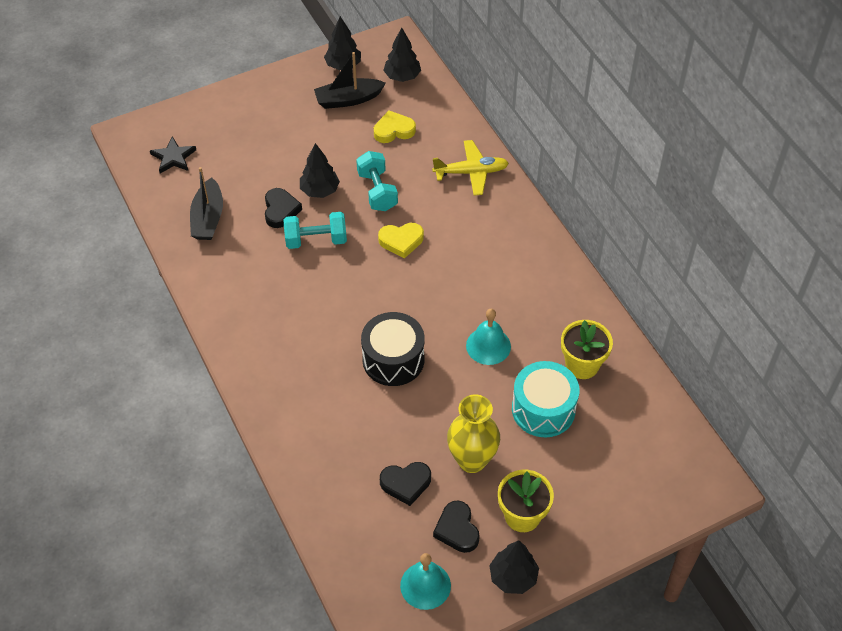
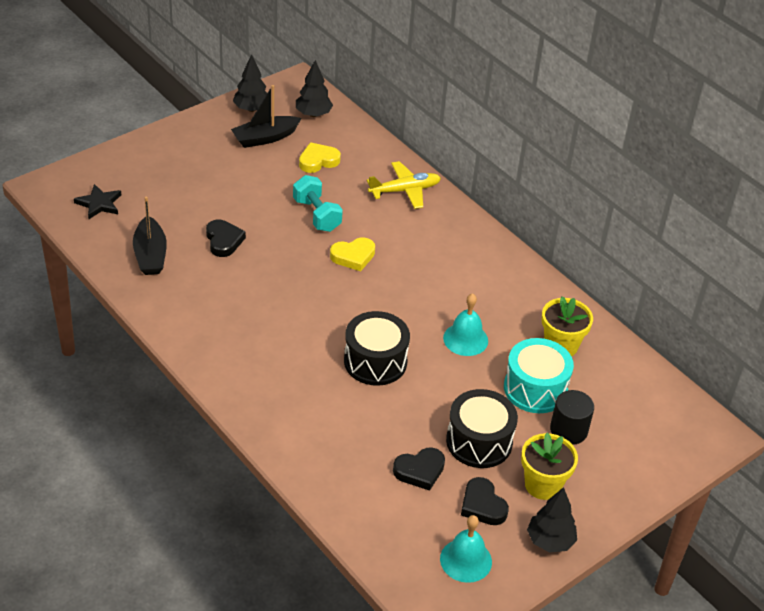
camera: 15 degrees left, 10 degrees down
(316, 240) = (267, 264): turquoise dumbbell -> none
(320, 191) = (259, 220): black tree -> none
(472, 460) = (479, 441): yellow vase -> black drum
(564, 459) = (568, 430): none -> black cylinder

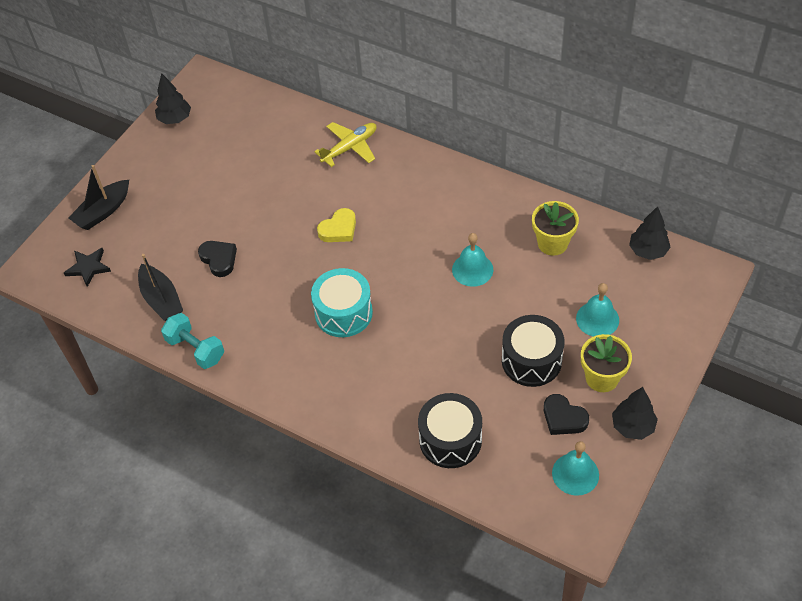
camera: 15 degrees left, 10 degrees up
(265, 138) = (202, 143): black boat -> black boat (103, 211)
(313, 114) = (232, 103): black tree -> black tree (648, 251)
(317, 215) = (287, 201): turquoise dumbbell -> turquoise dumbbell (195, 349)
(318, 161) = (260, 148): yellow heart -> none
(375, 361) = (409, 322): black drum -> black drum (450, 440)
(420, 471) = (497, 408): black heart -> none
(535, 389) = (552, 292): turquoise drum -> turquoise drum (343, 313)
(568, 430) = (597, 319): black cylinder -> turquoise bell

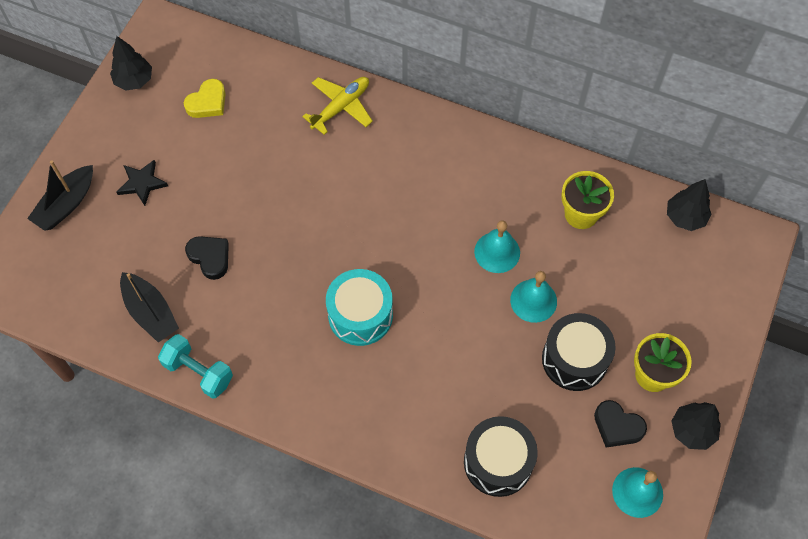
camera: 10 degrees left, 10 degrees up
(88, 267) = (59, 277): black star -> black star (142, 183)
(339, 229) = (341, 211): yellow heart -> yellow heart (207, 102)
(597, 319) = (640, 304): turquoise bell -> turquoise bell (533, 300)

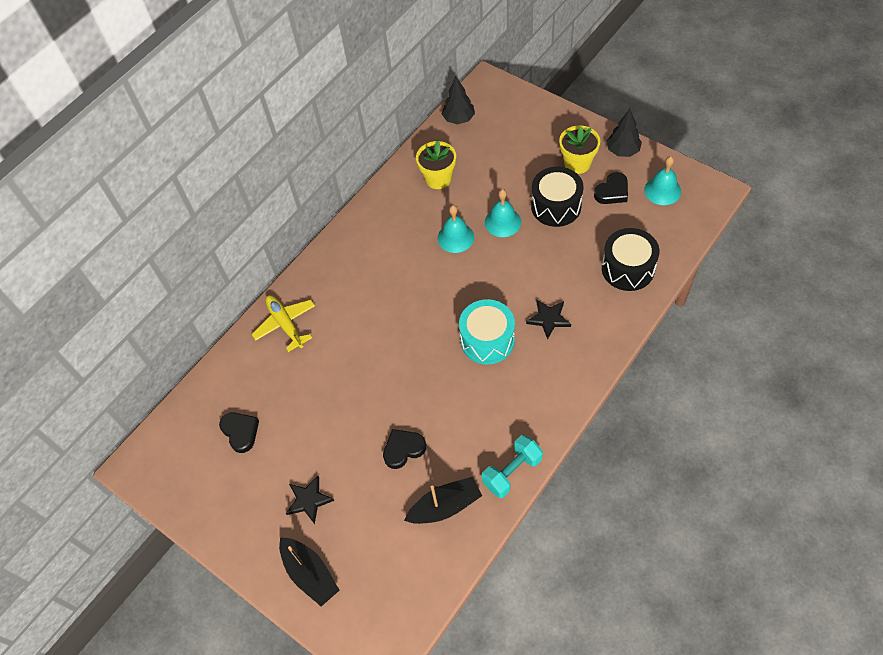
camera: 70 degrees left, 5 degrees down
(134, 81) = (191, 496): black tree -> none
(207, 102) = (240, 432): yellow heart -> black heart
(403, 378) = (548, 319): none -> black star

